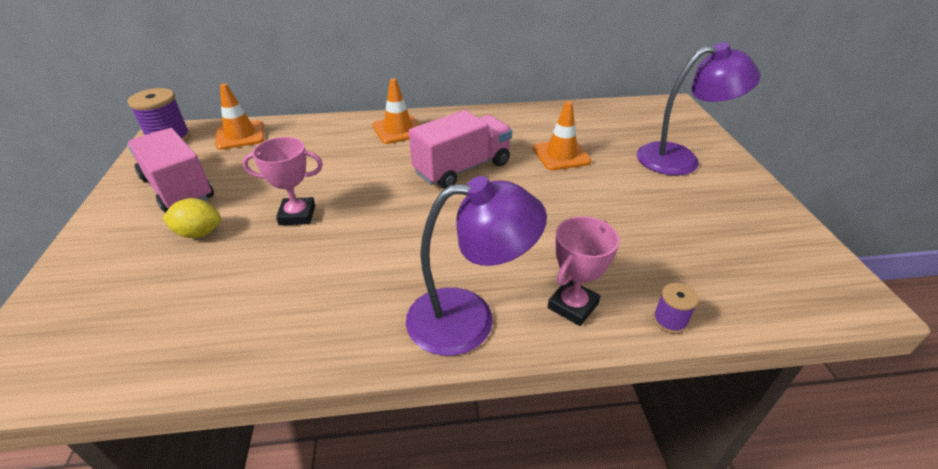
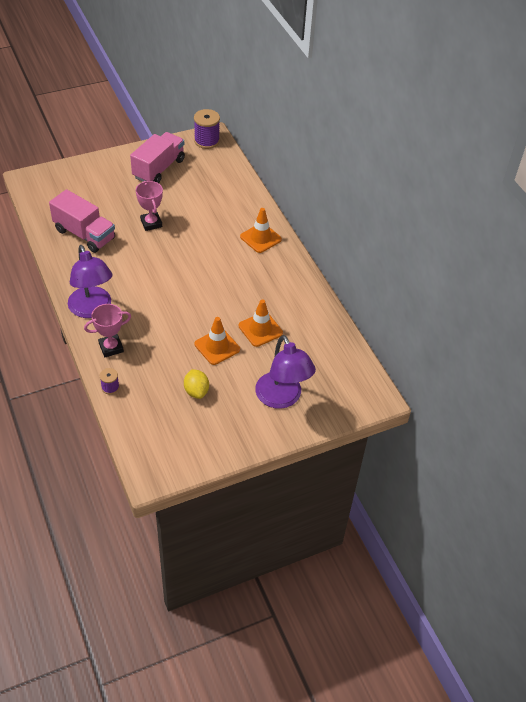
camera: 70 degrees right, 10 degrees up
(199, 233) = (125, 193): yellow lemon -> yellow lemon (196, 391)
(240, 135) = (223, 168): orange traffic cone -> orange traffic cone (217, 347)
(462, 168) = (223, 281): pink truck -> pink truck (84, 234)
(573, 306) = (111, 347): pink trophy -> pink trophy turned 45 degrees counterclockwise

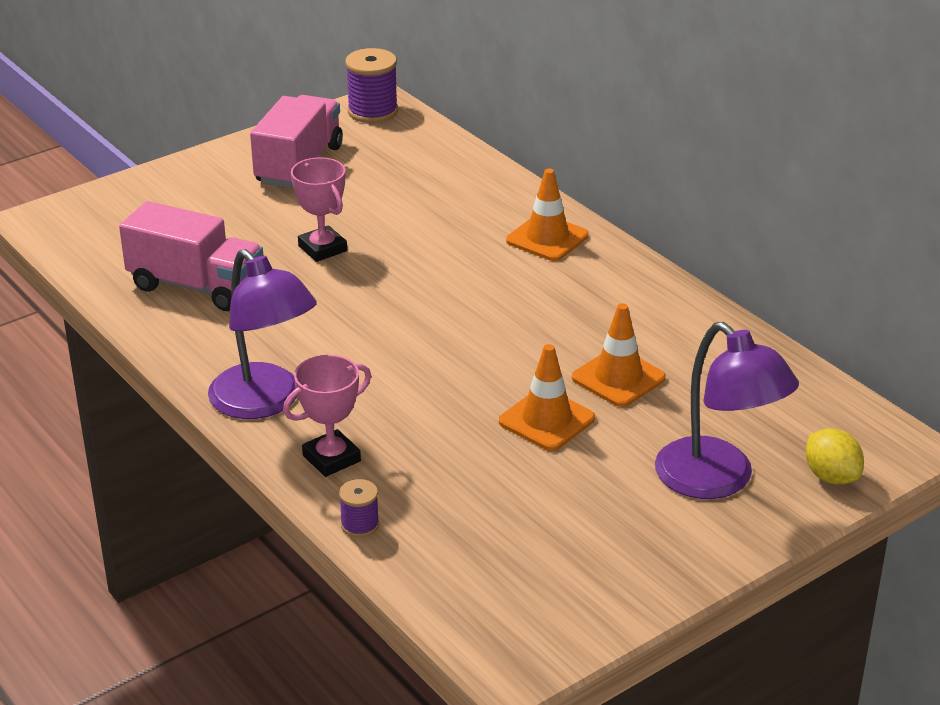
camera: 10 degrees left, 15 degrees down
(196, 391) = (540, 500): yellow lemon -> yellow lemon (831, 476)

